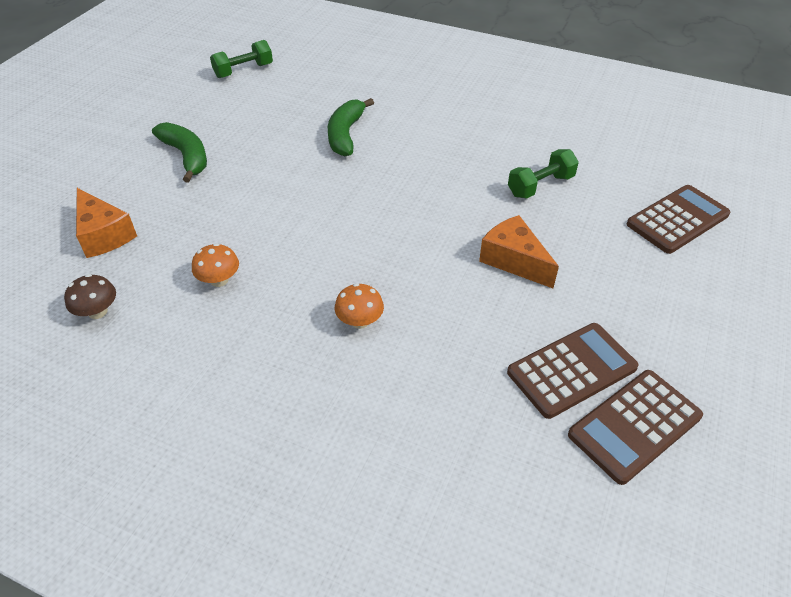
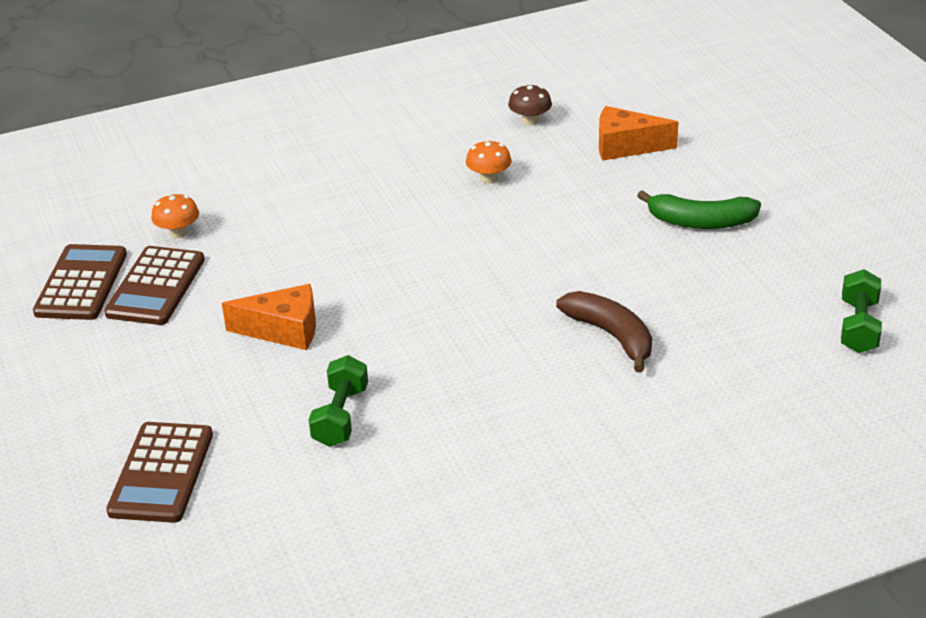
camera: 135 degrees right, 10 degrees down
(345, 134) = (611, 336): green banana -> brown banana
(360, 321) = (348, 220): orange mushroom -> orange mushroom (178, 232)

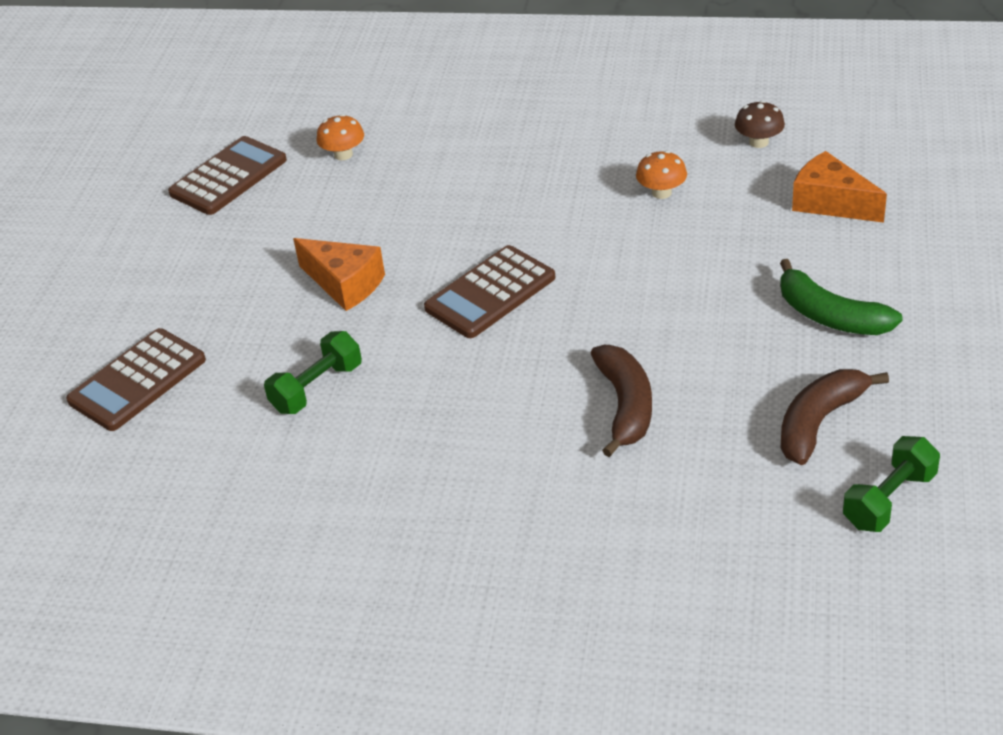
camera: 35 degrees right, 5 degrees up
(156, 287) = (281, 202): brown calculator -> brown calculator (490, 293)
(762, 295) = (819, 422): none -> brown banana

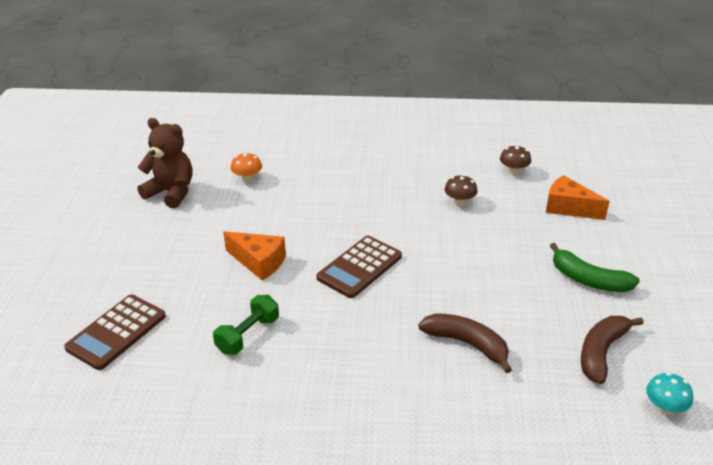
camera: 10 degrees left, 5 degrees down
(228, 177) = (171, 192): brown calculator -> brown teddy bear
(625, 406) = (467, 344): brown banana -> brown banana turned 45 degrees counterclockwise
(661, 192) = (459, 202): orange mushroom -> brown mushroom
(889, 500) = (664, 407): green dumbbell -> turquoise mushroom

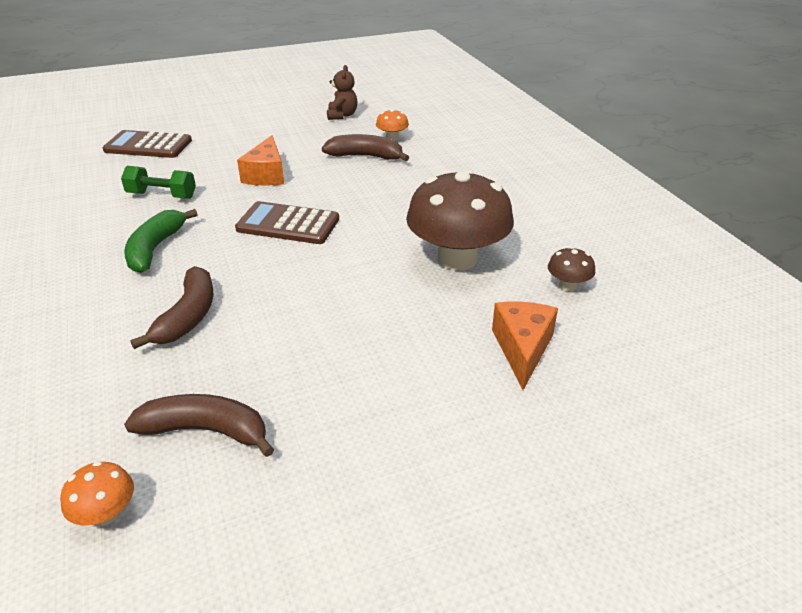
camera: 65 degrees right, 0 degrees up
(171, 192) = (342, 115): brown teddy bear -> brown teddy bear, size x0.64
(270, 200) = (365, 156): none -> brown banana
(459, 202) = (457, 258): brown mushroom -> brown mushroom, size x2.36
(588, 280) = (360, 395): green banana -> green banana (155, 248)
(664, 407) = (106, 513): turquoise mushroom -> orange mushroom

